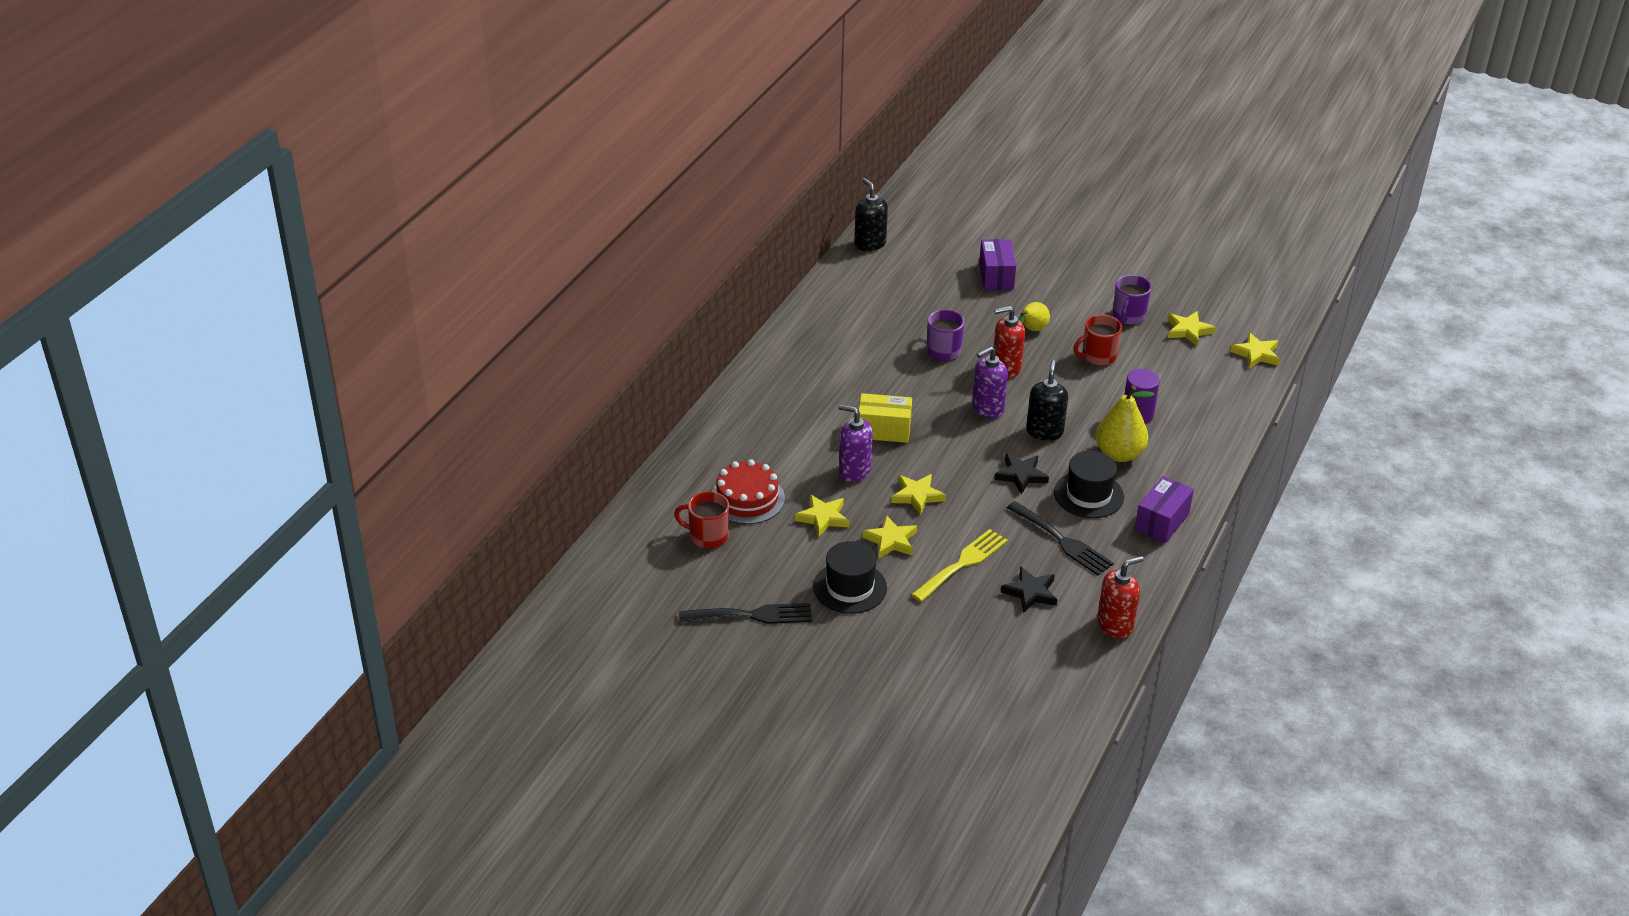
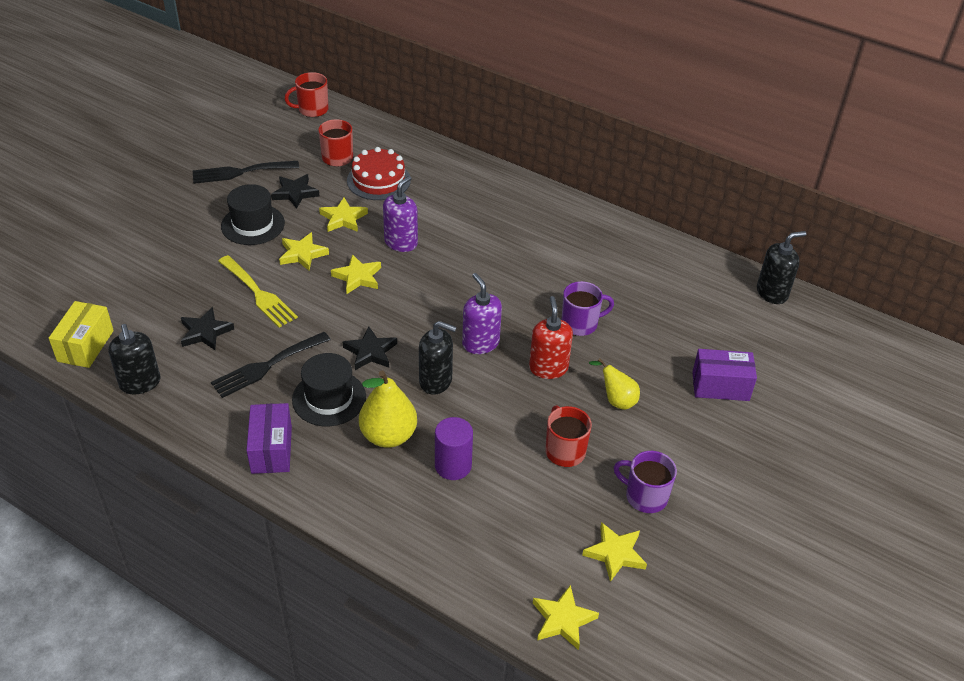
camera: 95 degrees right, 5 degrees up
(607, 572) = (312, 110): none -> red mug
(752, 615) = (240, 172): black fork -> black fork turned 75 degrees clockwise
(785, 562) = (295, 193): none -> black star
(884, 430) = (456, 267): yellow box -> yellow box (85, 346)
(1115, 625) = (140, 383): red soap dispenser -> black soap dispenser
(1161, 522) = (271, 449): purple box -> purple box turned 45 degrees clockwise

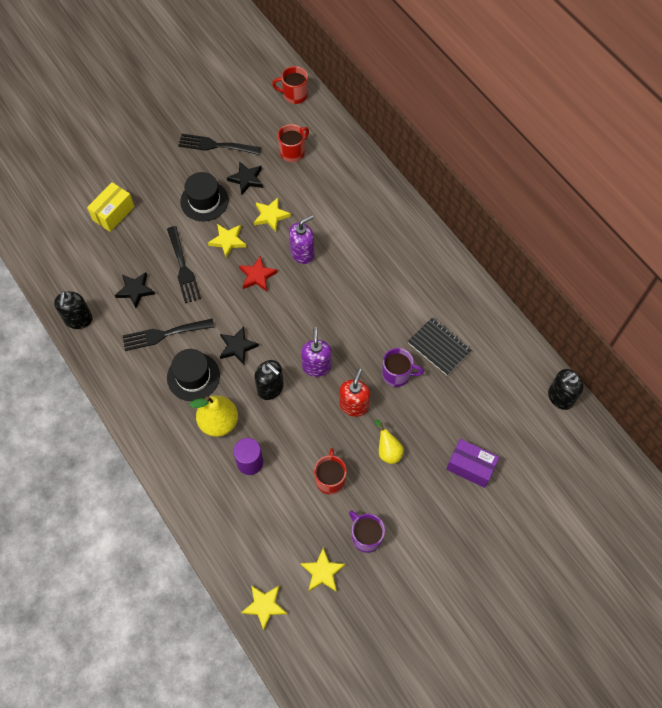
camera: 25 degrees right, 20 degrees up
(85, 346) = (55, 275): yellow box -> yellow box (113, 213)
(258, 294) = (183, 268): yellow fork -> black fork
(271, 449) = (140, 405): purple box -> none
(358, 277) = (257, 276): yellow star -> red star
(378, 180) = (313, 185): red cake -> none
(612, 285) = (439, 347): none -> black notebook
(772, 293) = (560, 397): black soap dispenser -> black soap dispenser turned 150 degrees clockwise

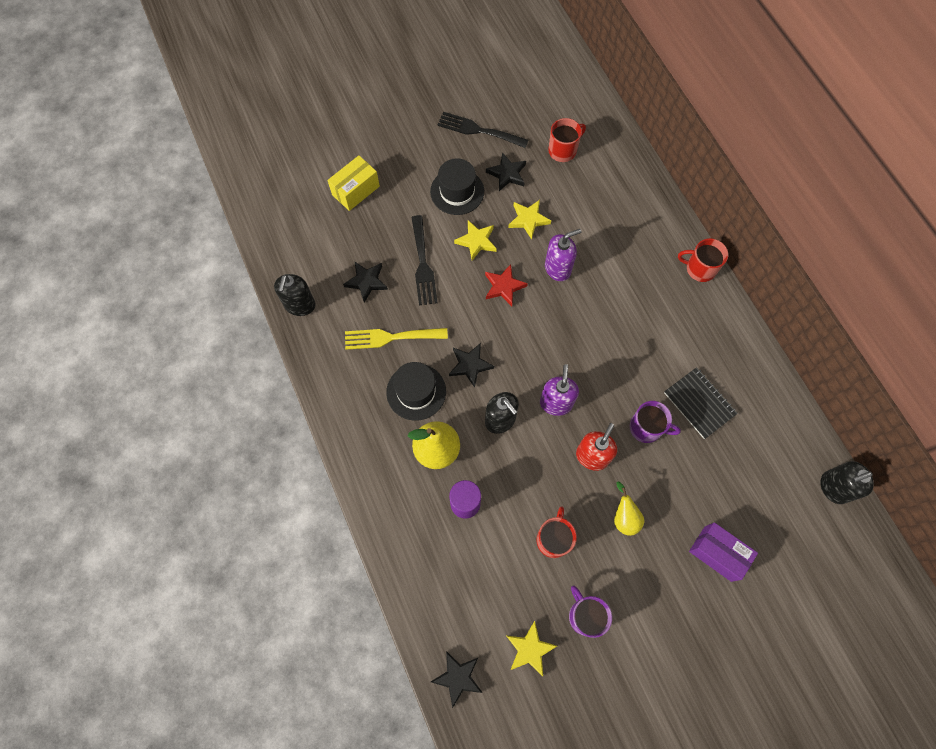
camera: 10 degrees right, 5 degrees up
(164, 334) = (390, 337): black fork -> yellow fork
(264, 606) = (458, 677): yellow star -> black star
(294, 95) = (573, 86): red mug -> red mug (699, 269)

